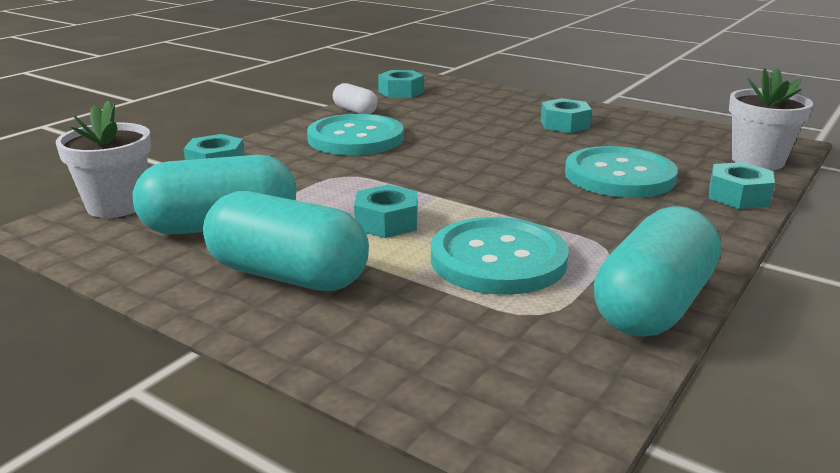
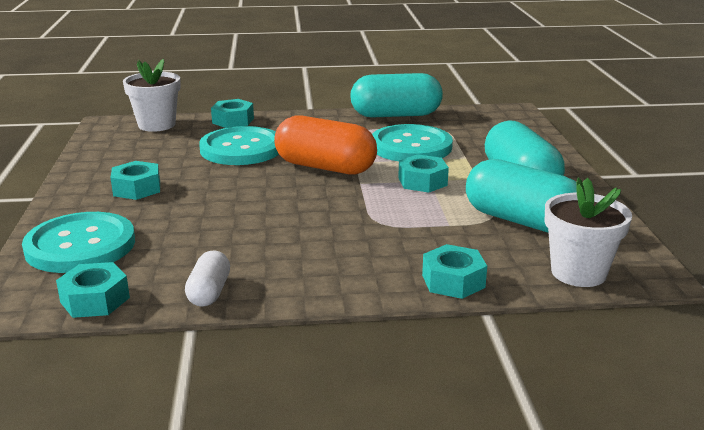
camera: 130 degrees left, 0 degrees up
(355, 138) = (295, 253): turquoise button -> turquoise button (80, 245)
(504, 194) = (325, 167): none -> orange capsule

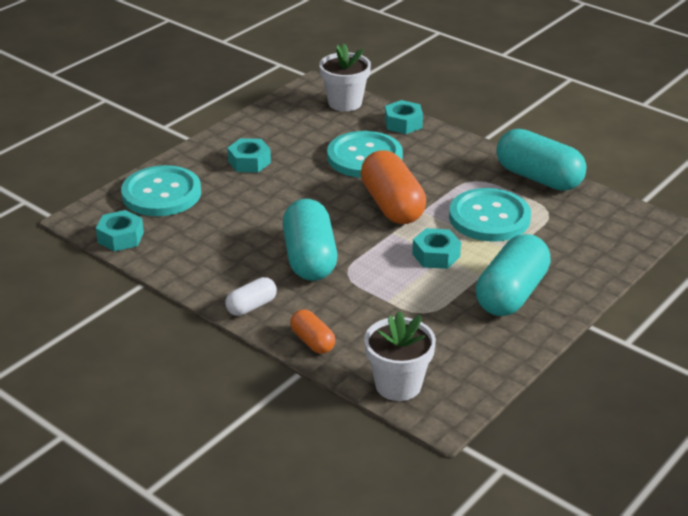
camera: 45 degrees right, 10 degrees up
(209, 292) = (177, 266): white capsule -> white capsule (251, 306)
(453, 281) = (312, 341): turquoise nut -> orange capsule
(521, 221) = (440, 327): turquoise capsule -> turquoise capsule (310, 258)

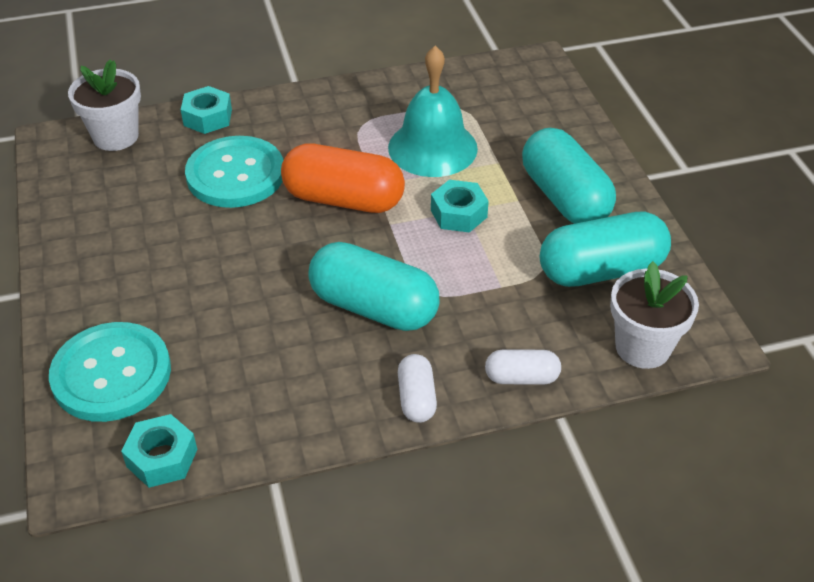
camera: 55 degrees left, 10 degrees up
(249, 162) = (137, 265): turquoise nut -> none
(312, 341) = (521, 377): orange capsule -> white capsule
(489, 217) = (432, 148): turquoise button -> turquoise bell
(538, 178) = (402, 85): turquoise capsule -> turquoise capsule (601, 270)

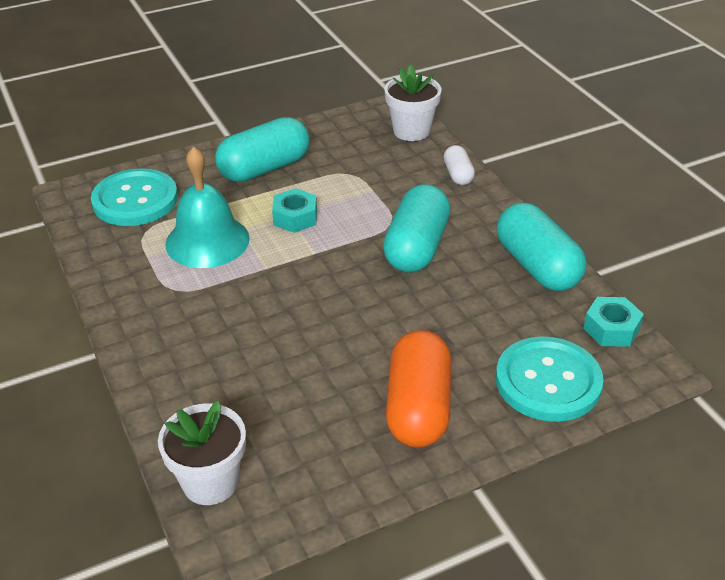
camera: 100 degrees left, 5 degrees down
(207, 117) = (168, 407): turquoise nut -> none
(235, 174) = (265, 362): turquoise button -> turquoise button (135, 200)
(343, 200) = (290, 283): orange capsule -> orange capsule (418, 407)
(416, 398) = (496, 216): white capsule -> none
(601, 270) = (343, 149): turquoise capsule -> turquoise capsule (537, 266)

